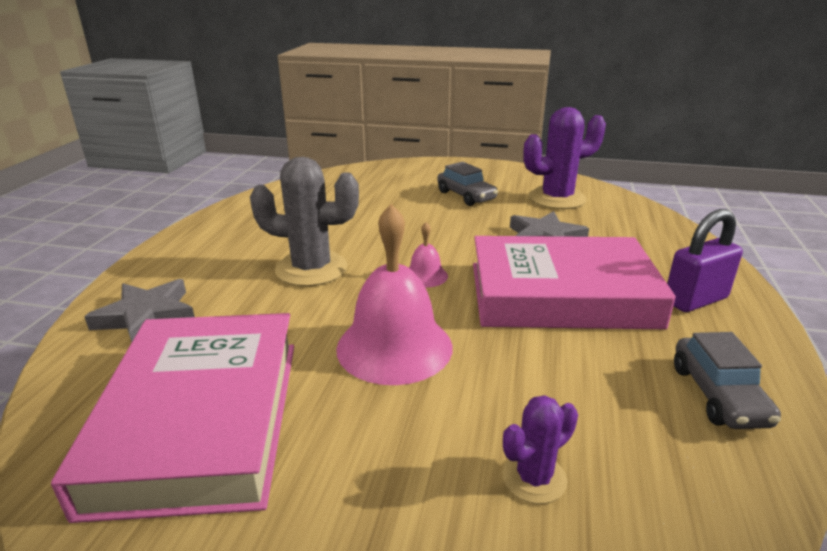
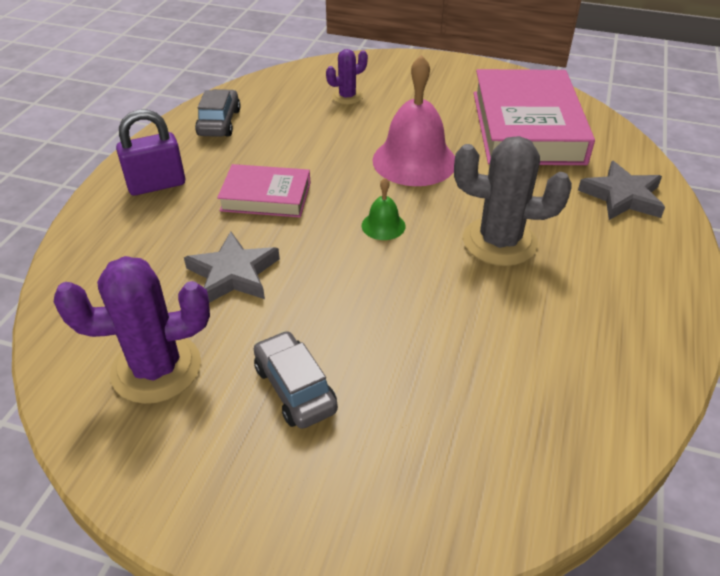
camera: 175 degrees left, 15 degrees up
(425, 276) = (383, 225): pink bell -> green bell
(561, 295) = (266, 196): pink book -> pink book, size x0.54

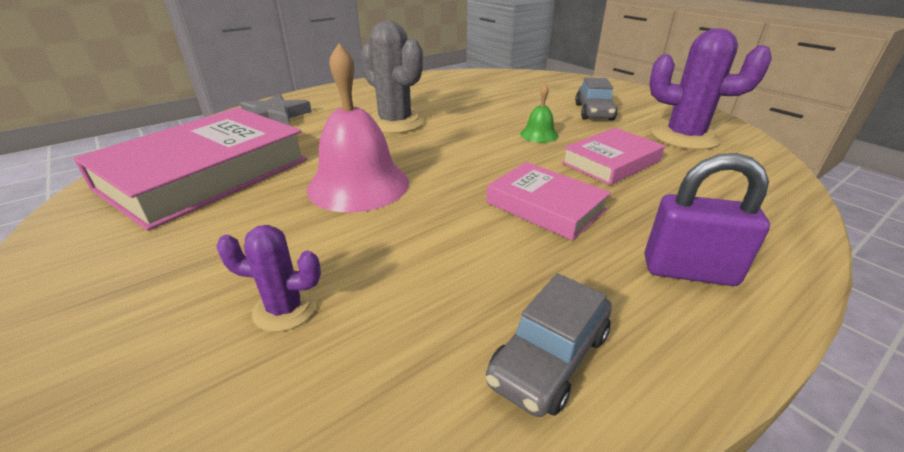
camera: 145 degrees left, 10 degrees down
(233, 274) = (611, 162): grey star -> pink book
(383, 225) = (459, 152): green bell -> green bell (539, 134)

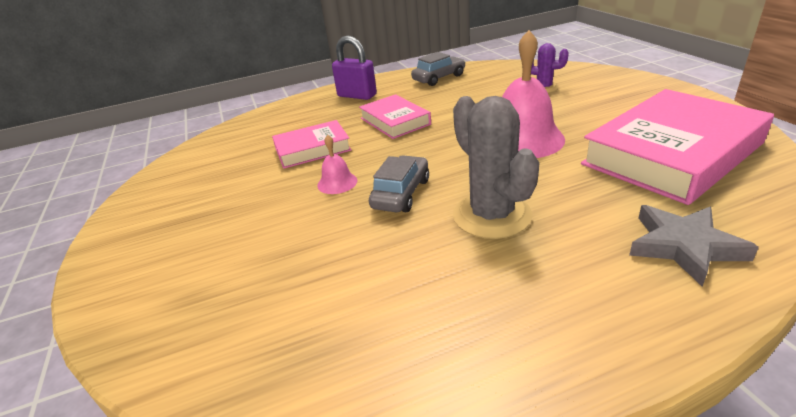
camera: 160 degrees left, 0 degrees up
(539, 134) = (337, 183): green bell -> pink bell
(594, 112) = (234, 216): grey car -> grey car (401, 194)
(684, 137) = (212, 171): purple cactus -> none

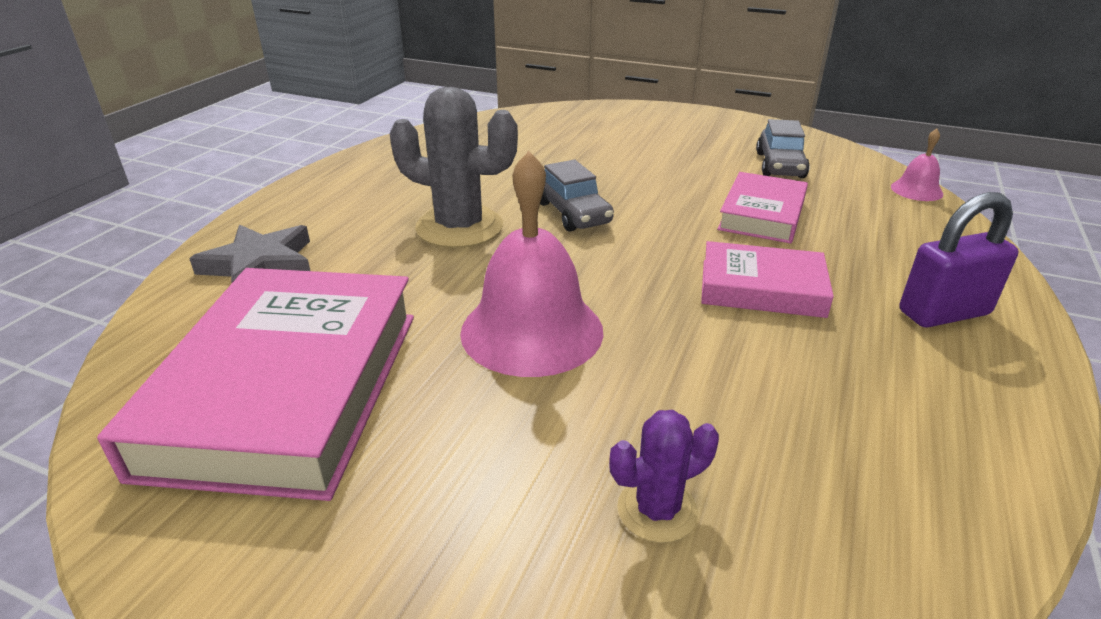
camera: 130 degrees right, 0 degrees up
(337, 183) = (653, 199): pink bell -> pink bell (916, 190)
(439, 78) = (936, 440): grey car -> grey car (780, 165)

